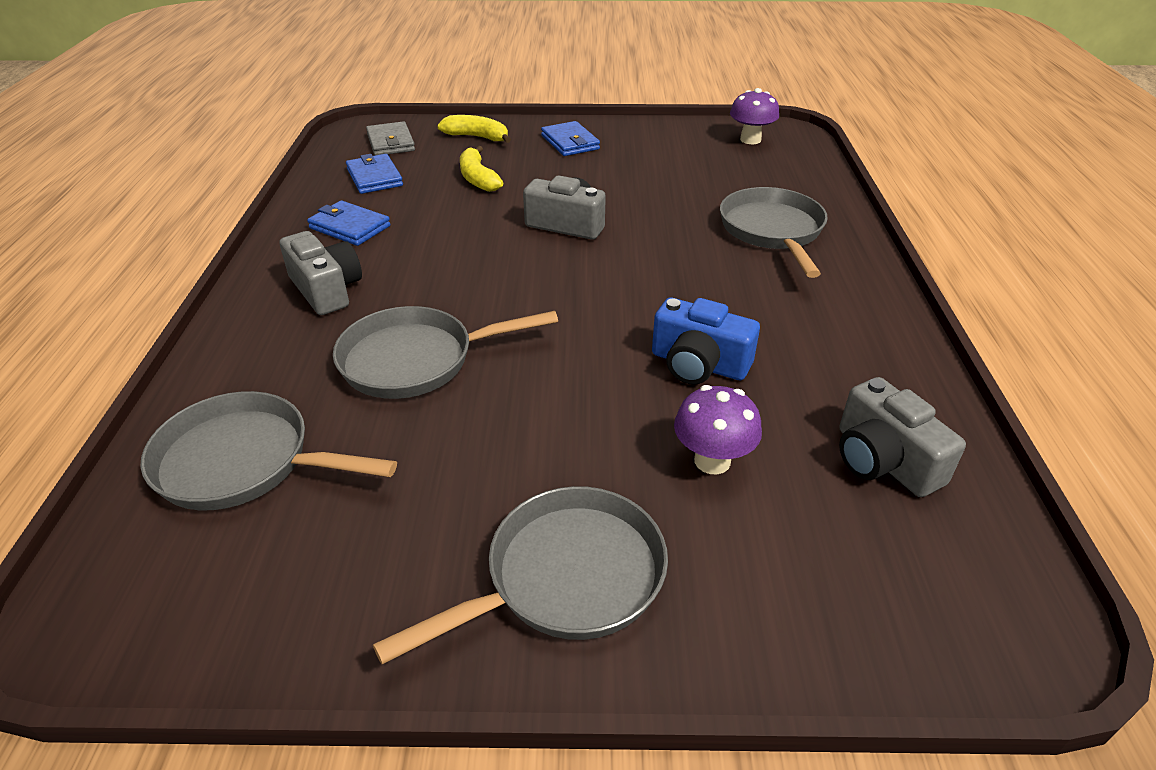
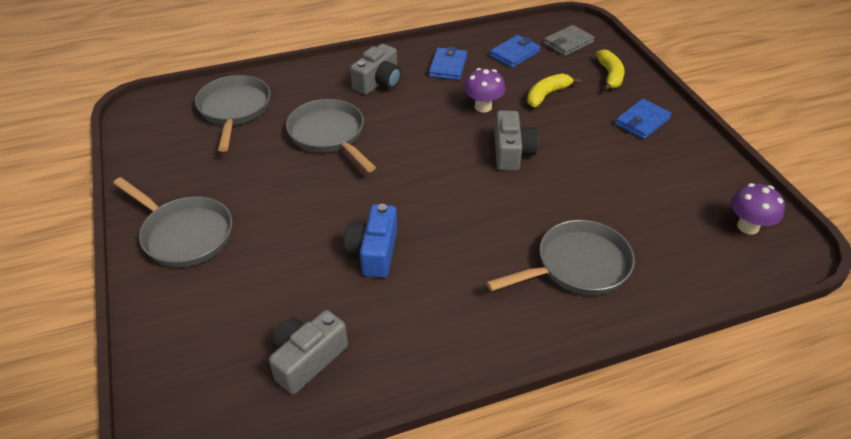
camera: 70 degrees right, 5 degrees up
(712, 461) = (282, 274): purple mushroom -> purple mushroom (483, 107)

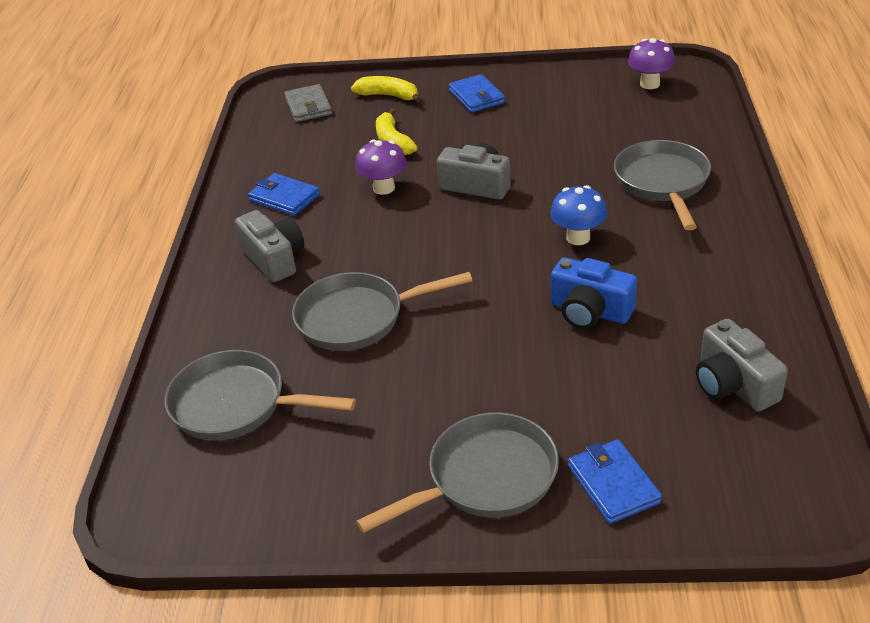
camera: 65 degrees left, 5 degrees down
(468, 226) = (578, 238): none -> blue mushroom
(515, 54) = (299, 145): blue wallet -> blue wallet (613, 484)

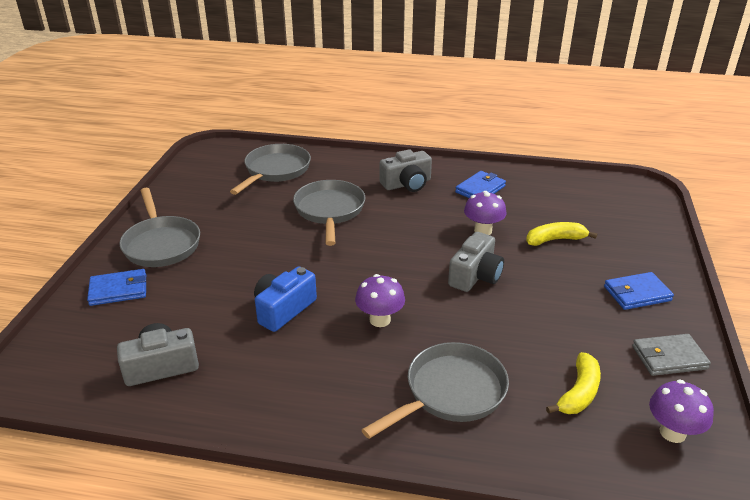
camera: 95 degrees right, 5 degrees down
(308, 106) = (618, 203): grey wallet -> grey wallet (669, 357)
(388, 96) = (638, 243): yellow banana -> yellow banana (578, 392)
(578, 238) = (380, 320): blue mushroom -> purple mushroom
(663, 183) = (450, 392): grey pan -> grey pan turned 45 degrees counterclockwise

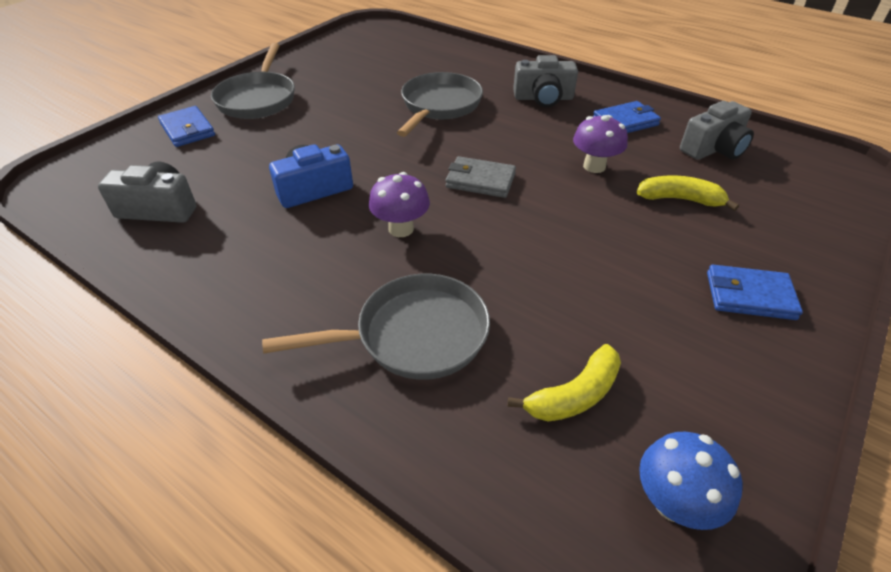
camera: 25 degrees right, 10 degrees up
(118, 290) = (187, 130): blue wallet -> blue wallet turned 45 degrees clockwise
(275, 171) = (417, 57): grey pan -> none
(475, 276) = (547, 213): grey camera -> grey camera (714, 149)
(669, 357) = (740, 395): grey wallet -> grey wallet (480, 180)
(672, 432) = (673, 503): purple mushroom -> blue mushroom

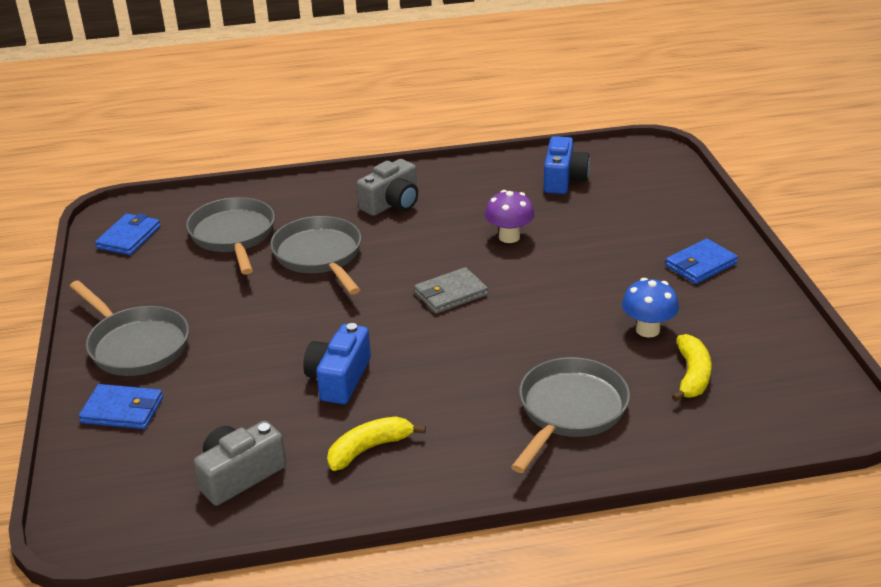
camera: 45 degrees left, 10 degrees down
(401, 229) = (453, 360): purple mushroom -> none
(412, 68) = (233, 236): none -> grey pan
(625, 122) = (480, 190): blue wallet -> blue wallet (129, 237)
(673, 503) = (792, 386): blue mushroom -> blue mushroom (647, 330)
(679, 199) = (591, 229): yellow banana -> yellow banana (369, 449)
(714, 149) = (563, 179): grey camera -> blue camera

